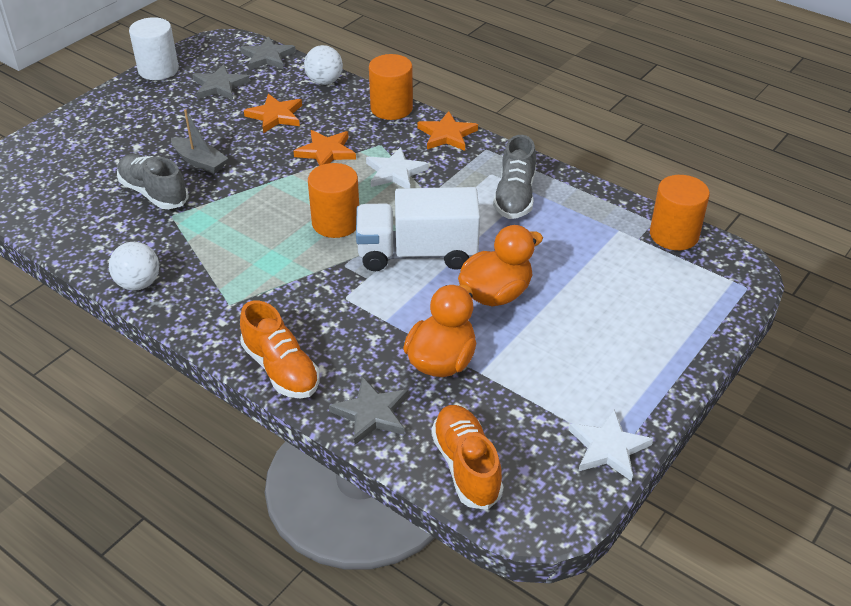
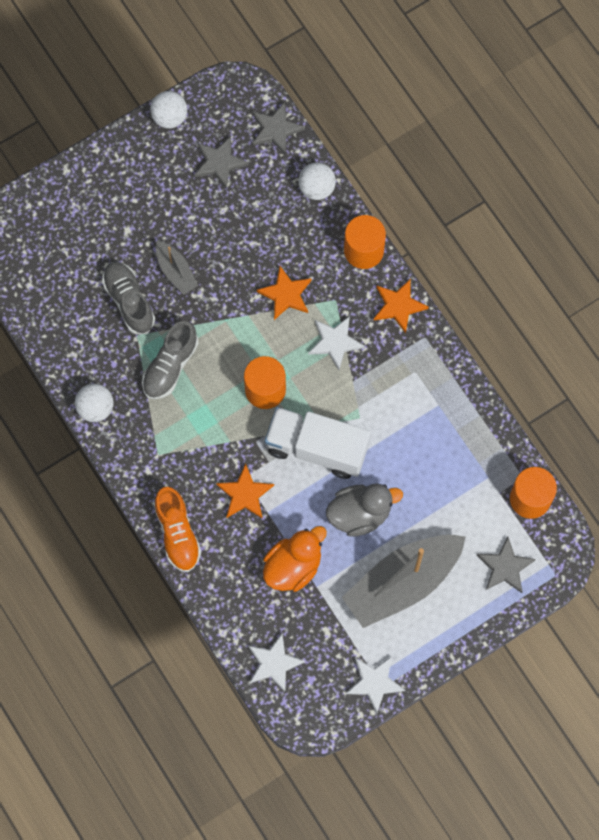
camera: 20 degrees right, 30 degrees up
(158, 70) = (169, 117): white cylinder -> white ball
(275, 116) = (257, 227): orange star -> orange star (245, 494)
(371, 413) = (227, 596): grey star -> grey star (505, 567)
(466, 466) = (274, 663): orange shoe -> white star
(496, 294) = (360, 514): orange duck -> grey duck
(515, 196) = (422, 408): grey shoe -> grey shoe (170, 366)
(582, 340) = (402, 583): none -> grey boat

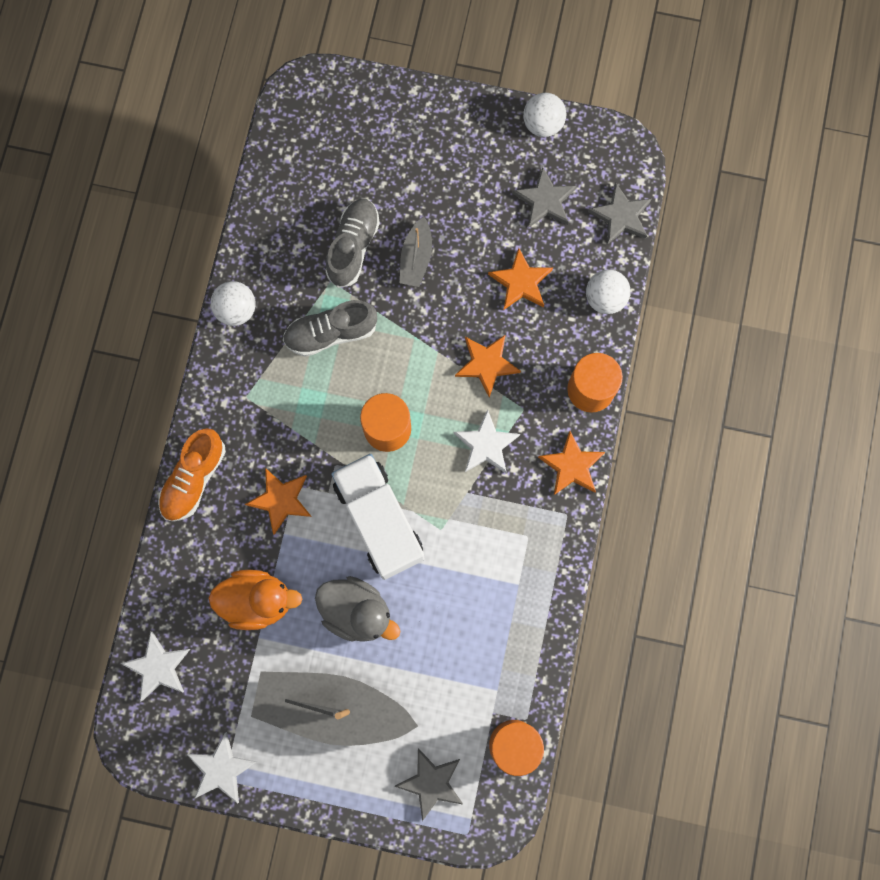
camera: 45 degrees right, 5 degrees up
(256, 226) = (521, 282): none -> orange star

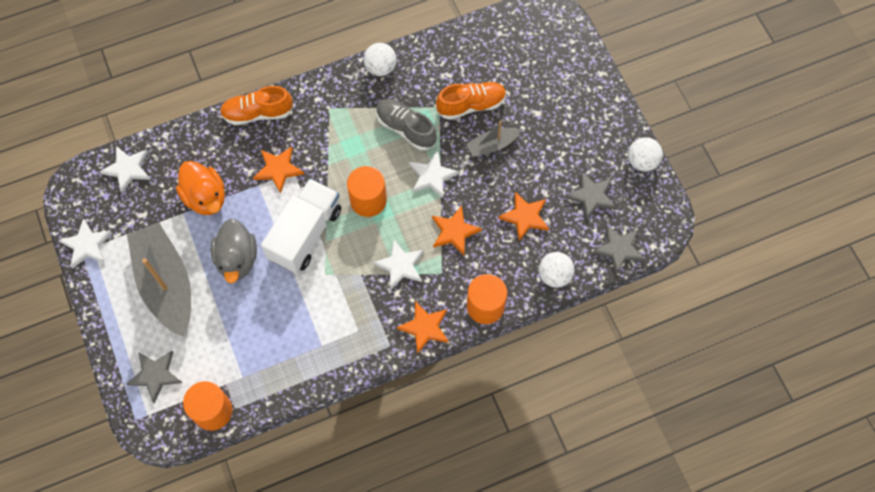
camera: 55 degrees right, 10 degrees down
(353, 247) = (471, 105): grey shoe -> orange shoe
(407, 344) = (432, 176): none -> white star

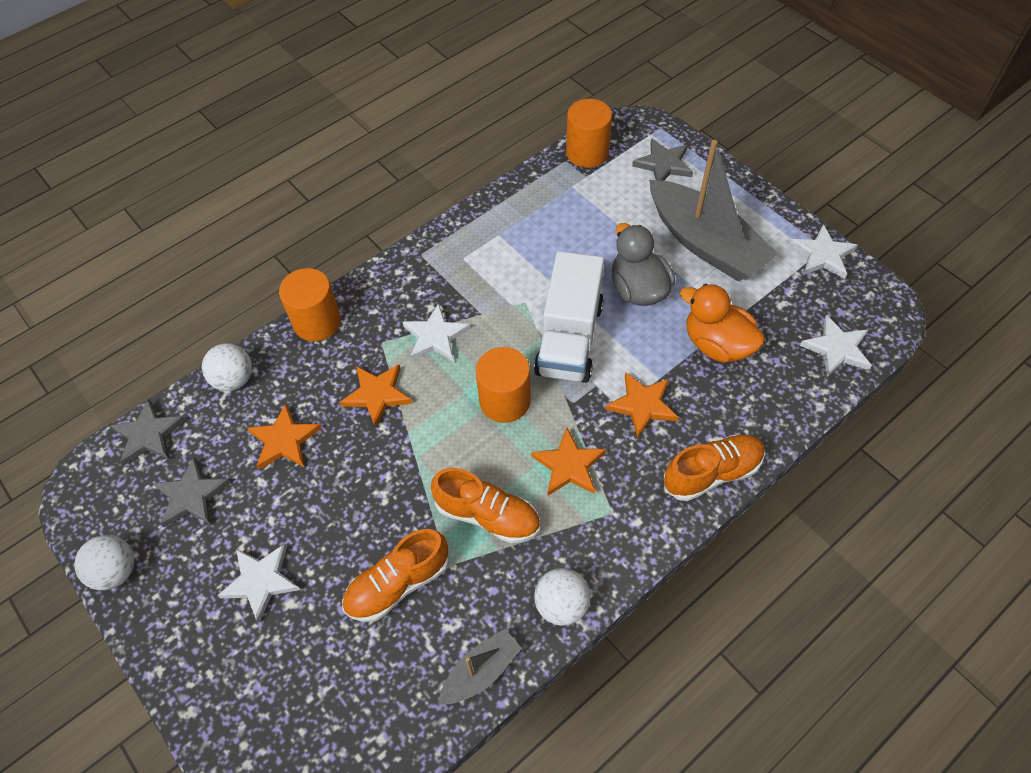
camera: 165 degrees right, 10 degrees down
(405, 128) = (487, 515): grey shoe -> orange shoe
(425, 327) = (385, 281): orange star -> orange star (569, 465)
(432, 176) = (428, 458): white star -> white star (261, 581)
(492, 145) = (351, 528): grey boat -> grey boat (481, 671)

